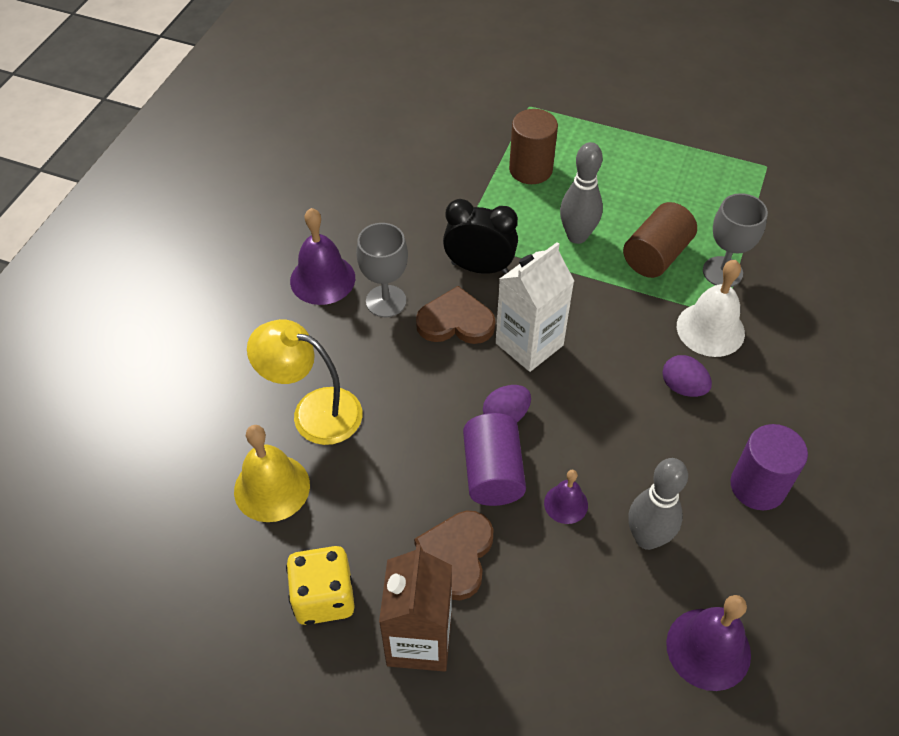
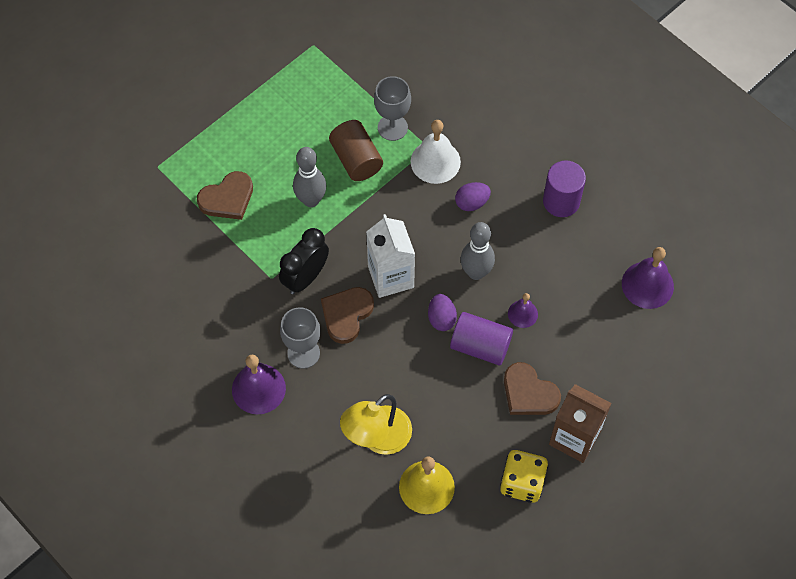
camera: 65 degrees left, 10 degrees up
(530, 169) = (227, 198): brown cylinder -> brown heart
(647, 538) = (566, 280): grey bowling pin -> grey bowling pin (476, 272)

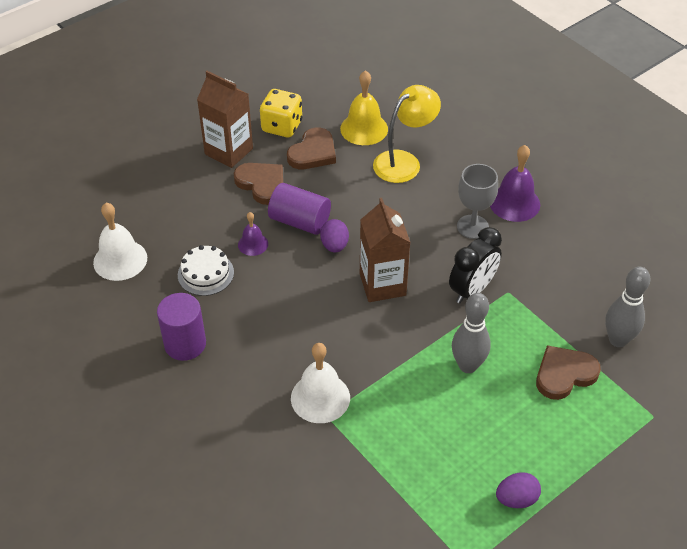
camera: 175 degrees left, 15 degrees down
(346, 315) = (429, 255): brown heart -> brown heart (313, 152)
(356, 159) = (414, 407): brown cylinder -> none
(390, 277) = (382, 284): white carton -> brown carton
(392, 127) = (367, 442): grey goblet -> none
(472, 203) = (285, 349): purple egg -> purple egg (516, 499)
(476, 272) = (293, 282): grey bowling pin -> grey bowling pin (618, 340)
(561, 275) = (205, 274): none -> white cake
(647, 285) = (120, 260): purple bell -> white bell

